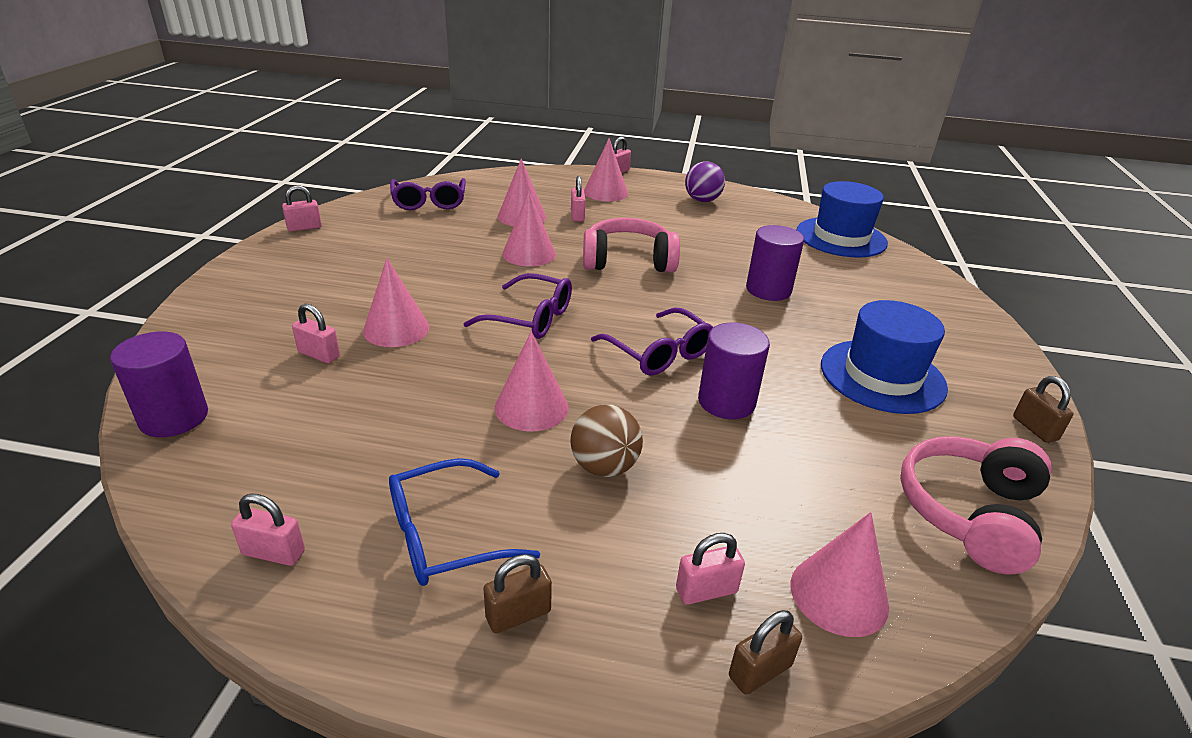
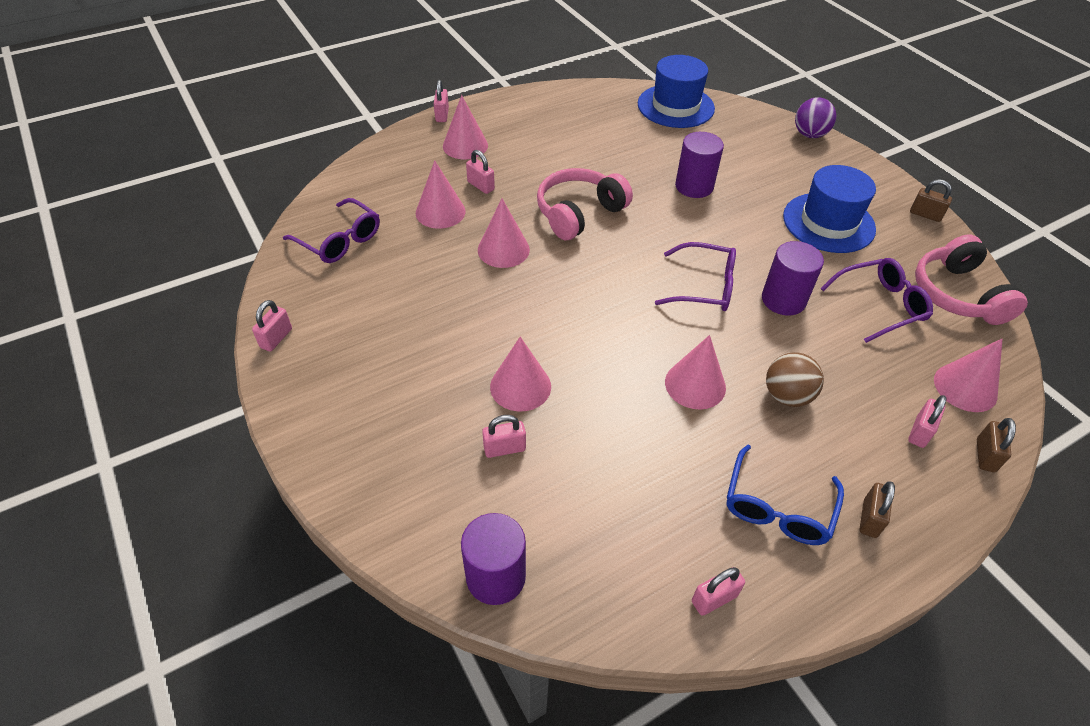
camera: 40 degrees left, 15 degrees up
(530, 318) = (592, 311): purple glasses -> purple glasses (880, 305)
(702, 200) = (545, 116): purple ball -> purple ball (809, 135)

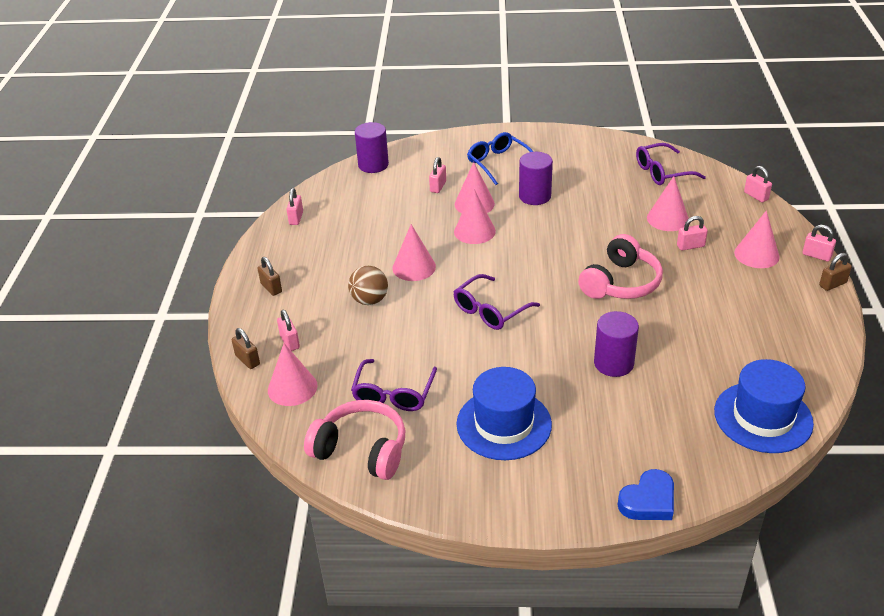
camera: 125 degrees right, 10 degrees down
(276, 338) = (583, 136): pink padlock -> pink padlock (756, 196)
(503, 249) = (603, 234): pink cone -> pink cone (474, 231)
(579, 213) = (620, 283): pink headphones -> pink headphones turned 45 degrees clockwise
(777, 507) = (312, 259): blue glasses -> blue glasses (498, 163)
(783, 300) = (444, 344): purple cylinder -> purple cylinder (535, 196)
(809, 135) = (648, 501): purple ball -> blue heart
(925, 214) = (462, 505): brown padlock -> brown padlock (832, 284)

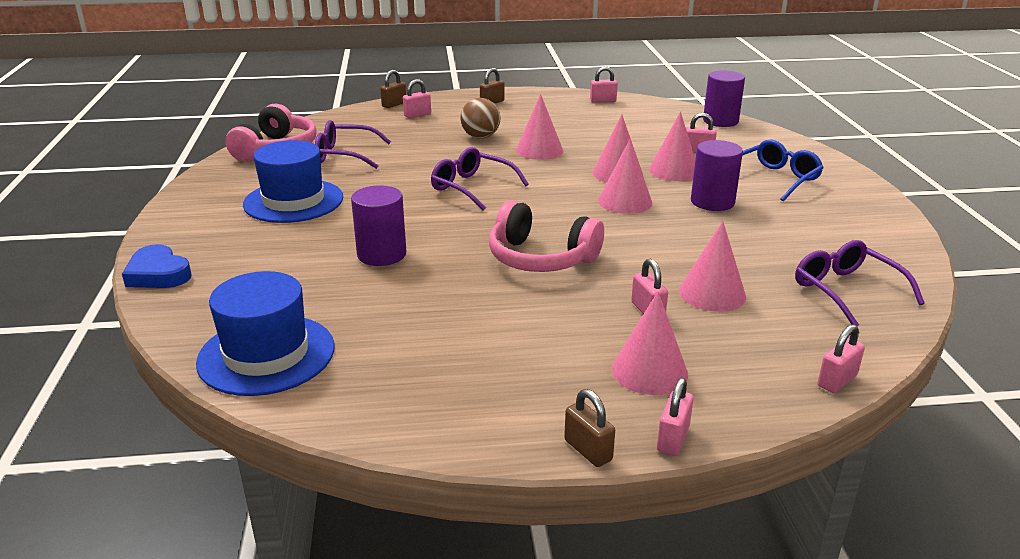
camera: 80 degrees right, 10 degrees down
(292, 388) = (358, 121): pink cone -> pink cone (625, 201)

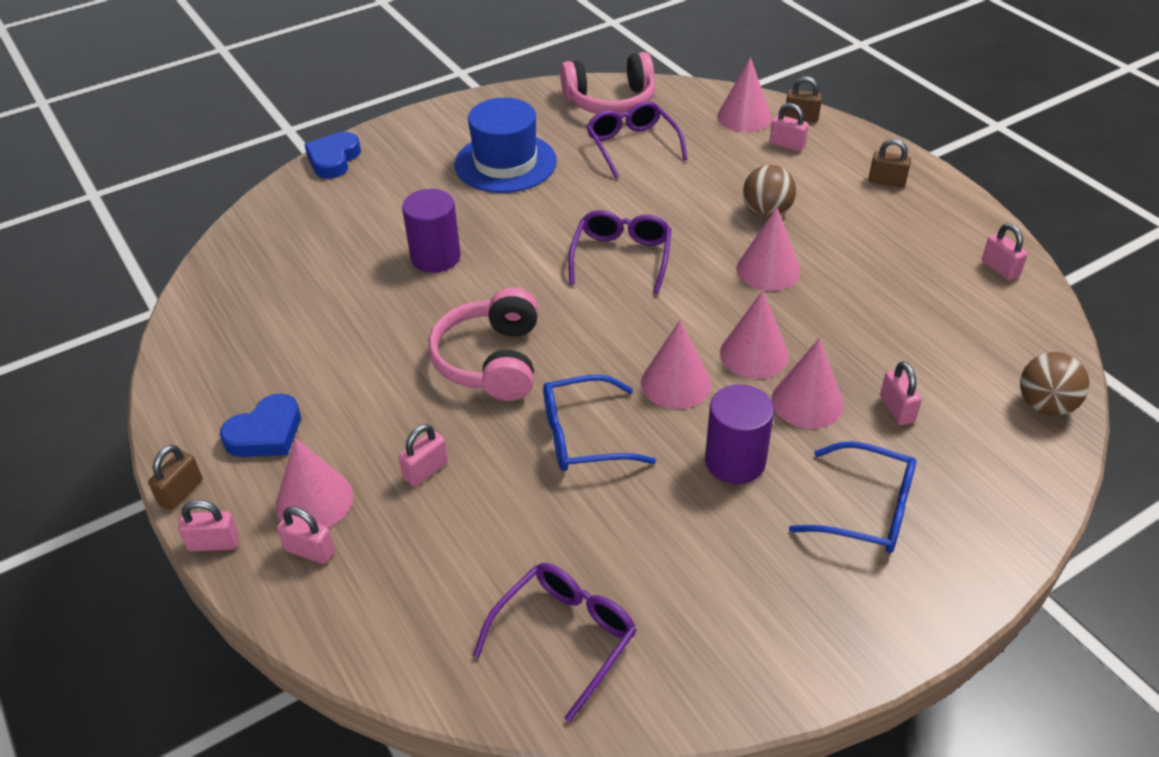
camera: 65 degrees right, 15 degrees up
(266, 354) = (245, 267): blue hat -> none
(540, 383) = (266, 433): none -> blue heart
(654, 242) = (583, 436): none -> blue glasses
(712, 293) = (490, 513): pink cone -> pink cone (744, 117)
(720, 121) = (1045, 405): purple cylinder -> brown ball
(837, 381) = (356, 653): pink padlock -> pink padlock (310, 551)

